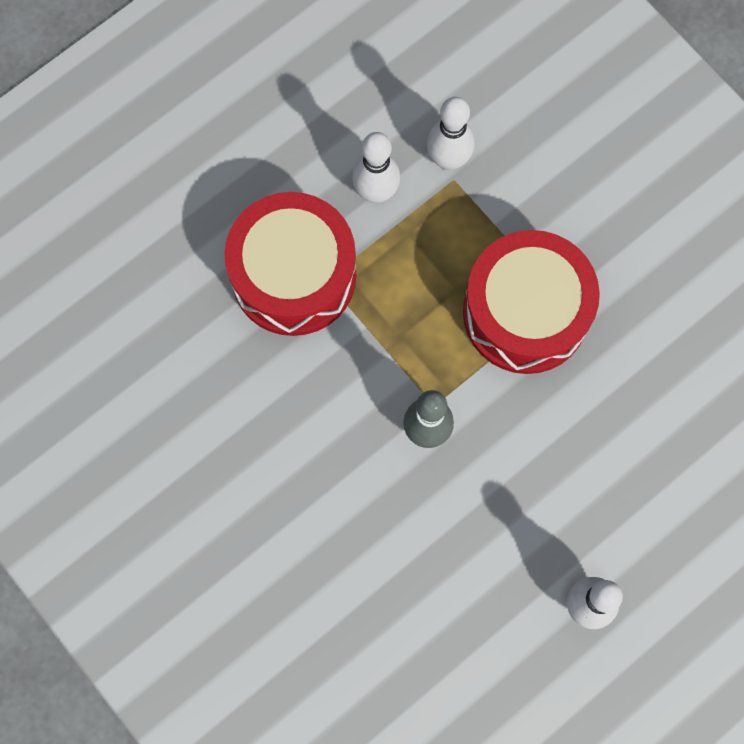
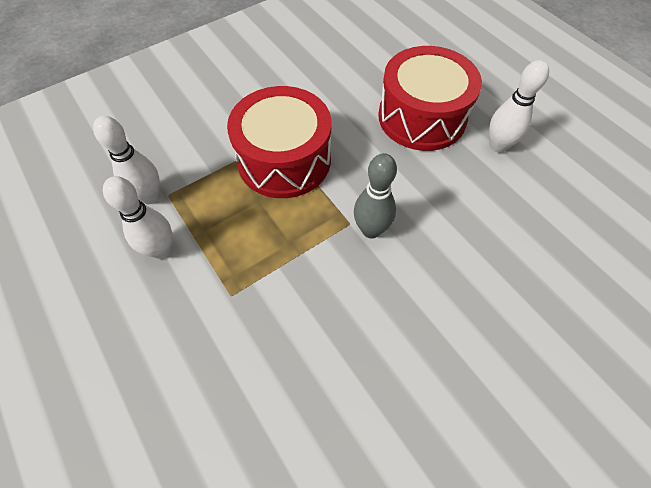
camera: 85 degrees left, 15 degrees down
(293, 275) = (220, 323): red drum -> red drum (422, 117)

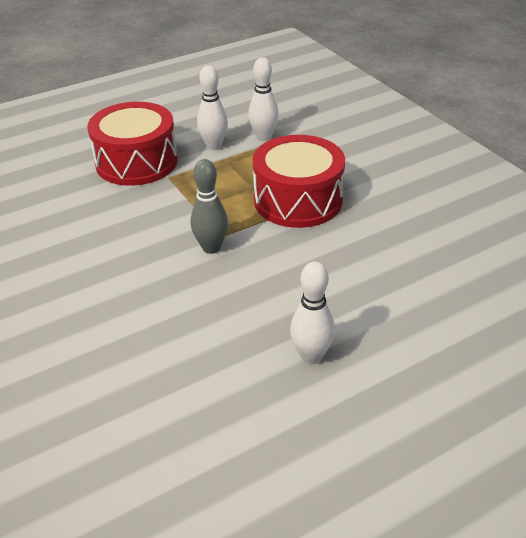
camera: 95 degrees right, 20 degrees down
(422, 117) = (358, 296): red drum -> red drum (136, 162)

